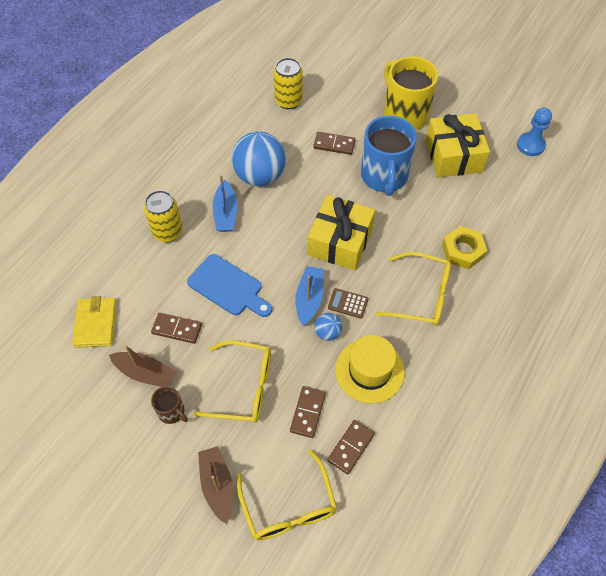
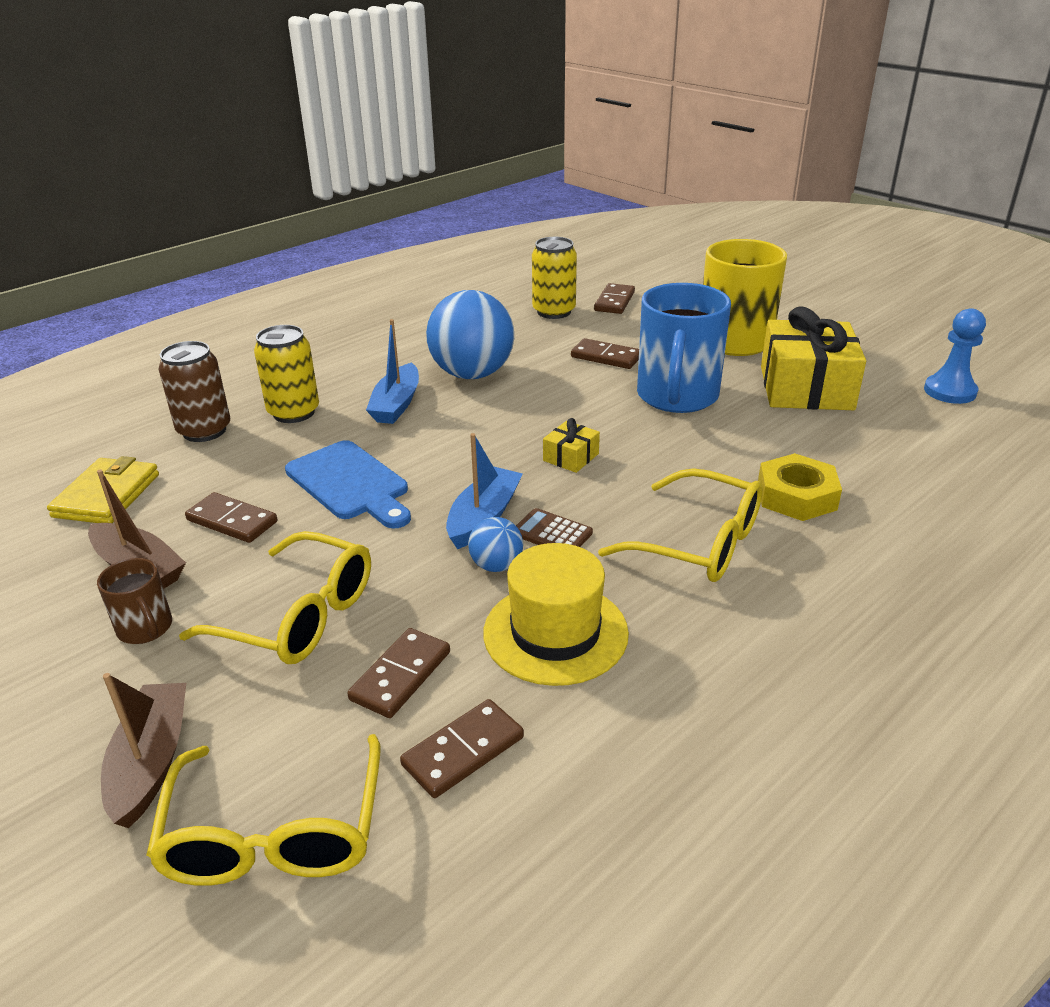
camera: 15 degrees right, 25 degrees down
(122, 258) = (204, 431): none -> brown can
(323, 83) = (614, 301): none -> brown domino
(340, 241) = (571, 457): yellow gift -> yellow gift, size x0.44

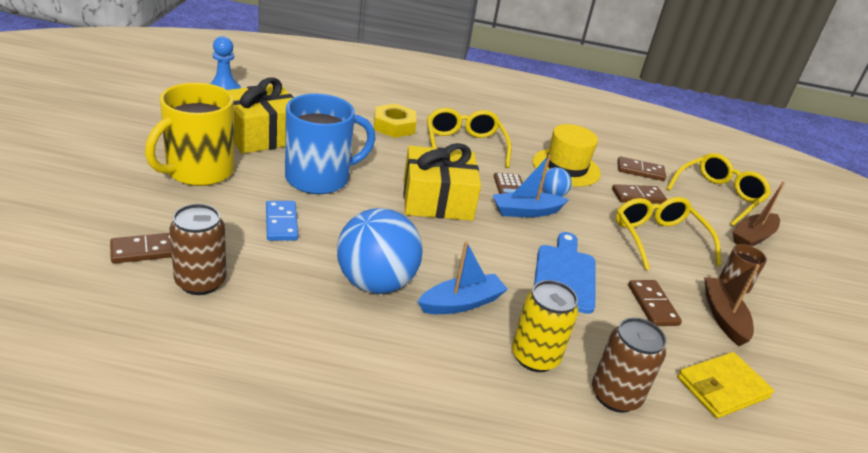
camera: 135 degrees left, 0 degrees up
(554, 311) = (200, 282): yellow can -> brown can
(571, 457) = (437, 200): yellow gift -> yellow gift, size x2.29
(606, 357) = (281, 223): brown domino -> blue domino

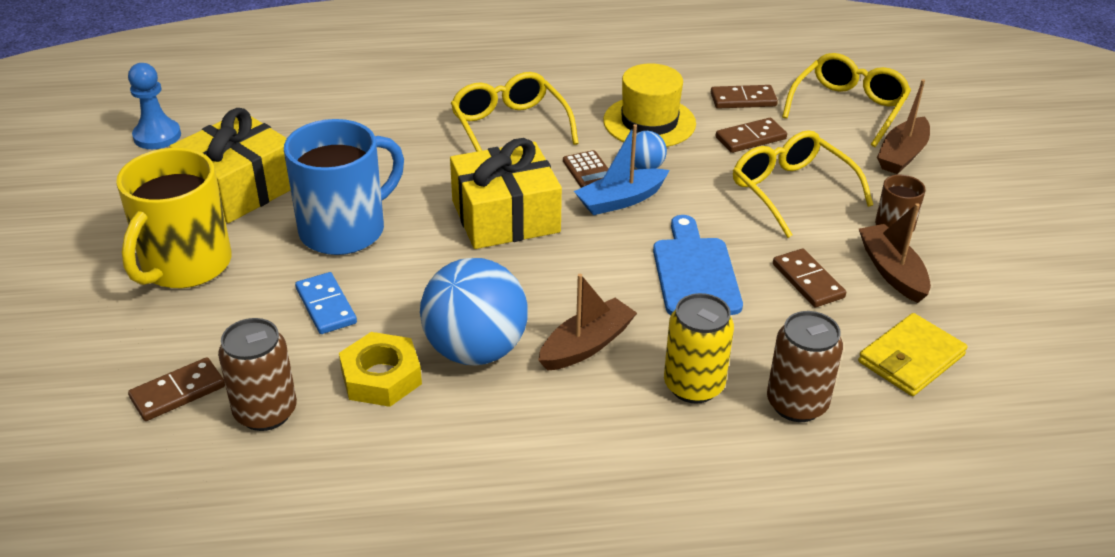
camera: 10 degrees left, 5 degrees up
(394, 126) = (407, 124): yellow nut -> yellow nut (381, 377)
(461, 303) = (586, 345): blue boat -> brown boat

